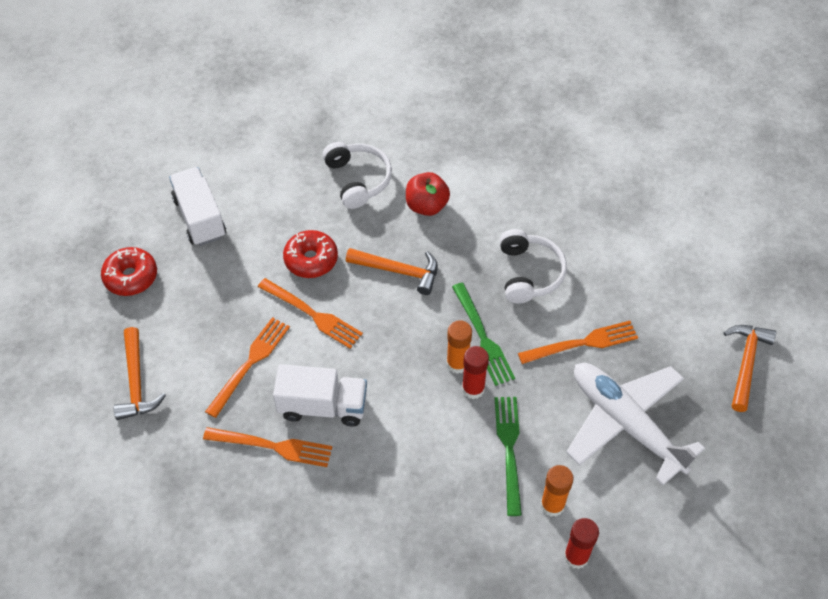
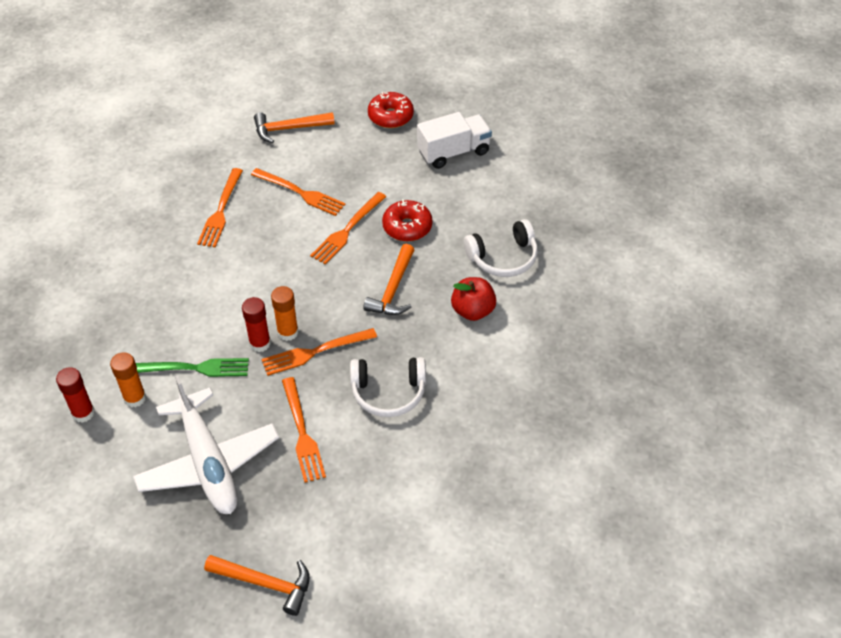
camera: 90 degrees right, 5 degrees down
(323, 406) = (254, 240): white truck -> none
(483, 338) = (314, 352): green fork -> orange fork
(625, 423) = (208, 462): white plane -> white plane turned 105 degrees clockwise

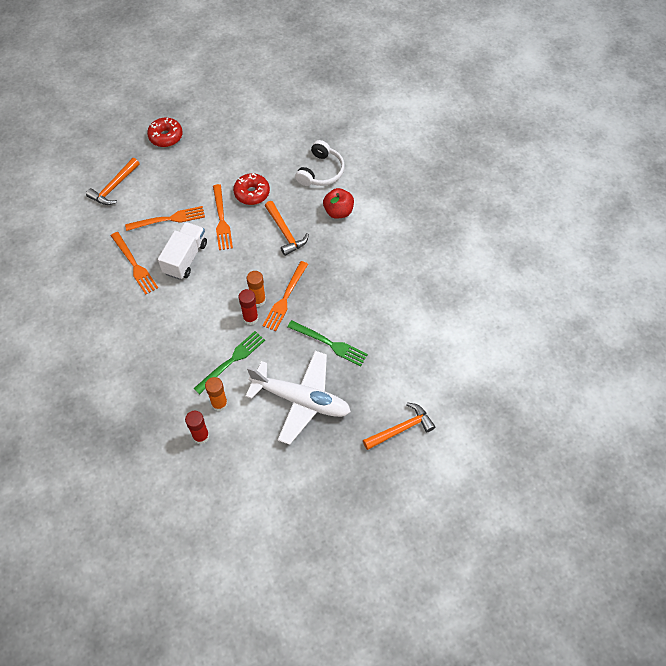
camera: 45 degrees left, 10 degrees up
(302, 434) = (330, 344): orange fork -> green fork
(388, 392) = (347, 287): white headphones -> none
(453, 152) = (226, 132): white truck -> white truck (185, 258)

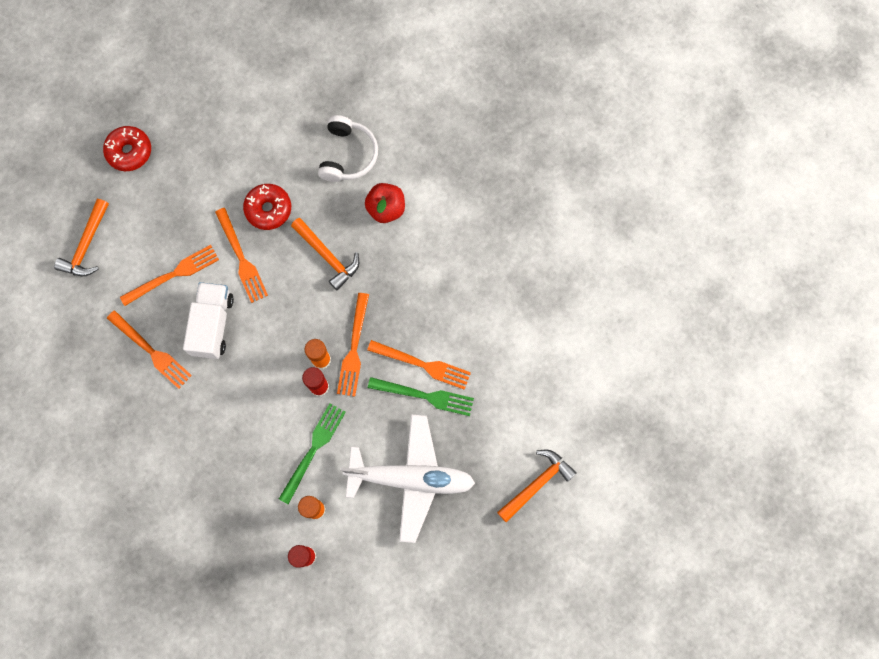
camera: 15 degrees left, 15 degrees up
(335, 322) = (423, 365): none -> orange fork

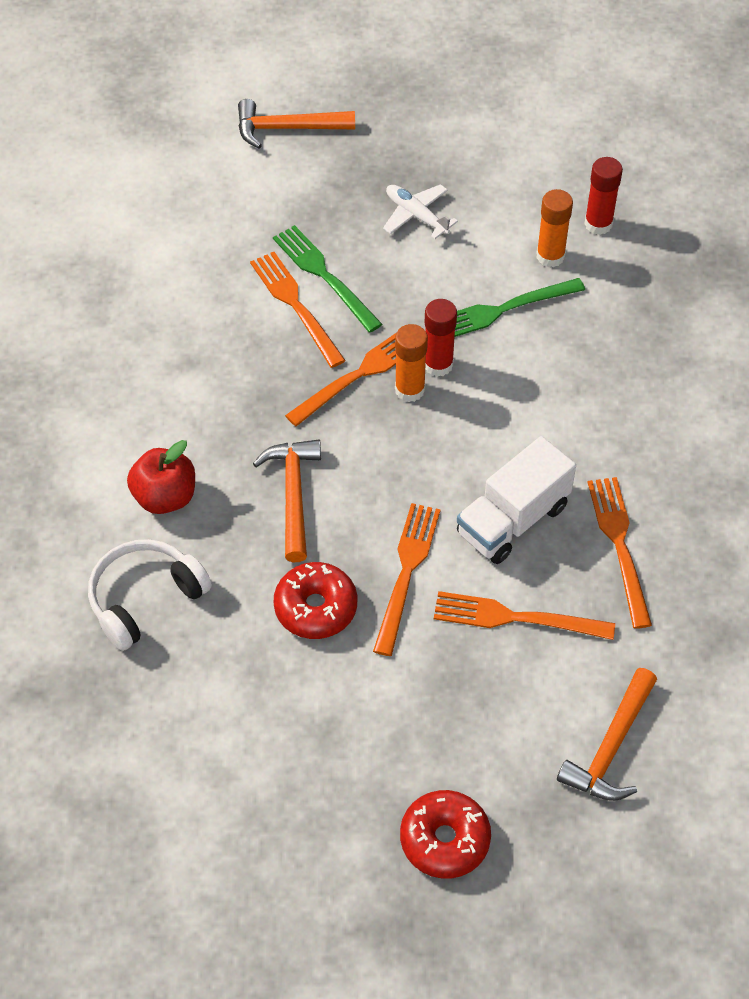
camera: 140 degrees left, 20 degrees down
(86, 245) = (611, 747): orange hammer -> orange hammer turned 150 degrees clockwise
(411, 478) = (416, 215): white plane -> white plane, size x0.46

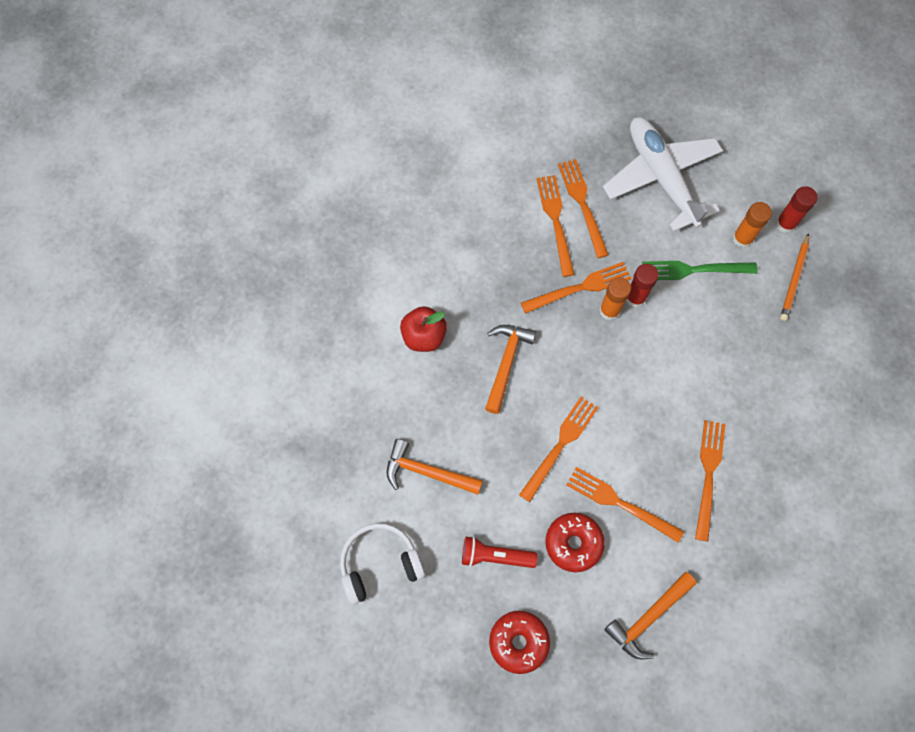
camera: 20 degrees right, 15 degrees up
(145, 599) = (388, 405): white headphones -> white headphones (379, 564)
(287, 128) = (597, 80): orange hammer -> orange hammer (427, 472)
(316, 607) = (493, 450): red donut -> red donut (573, 543)
(323, 275) = (582, 204): green fork -> orange fork
(369, 740) = (495, 556): none -> red flashlight
(416, 215) = (661, 177): white plane -> white plane, size x2.16
(512, 520) = (643, 431): white truck -> none
(635, 283) = (794, 279): none -> orange pencil

